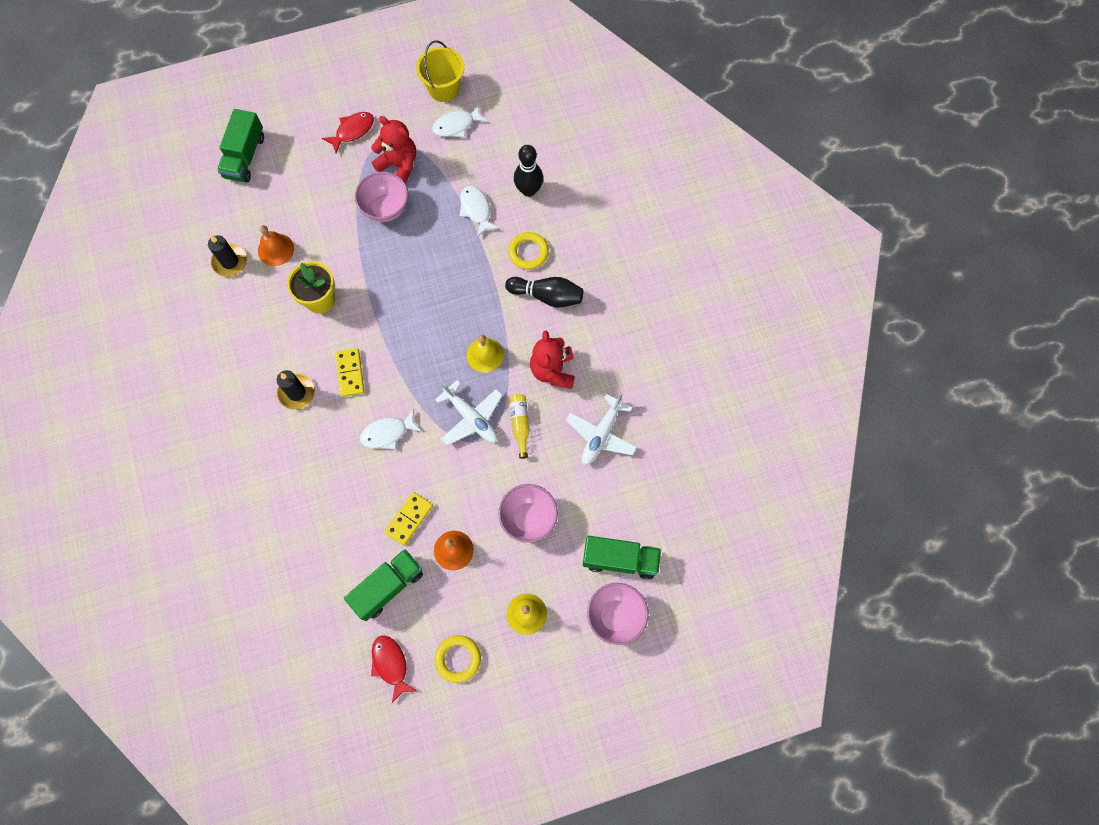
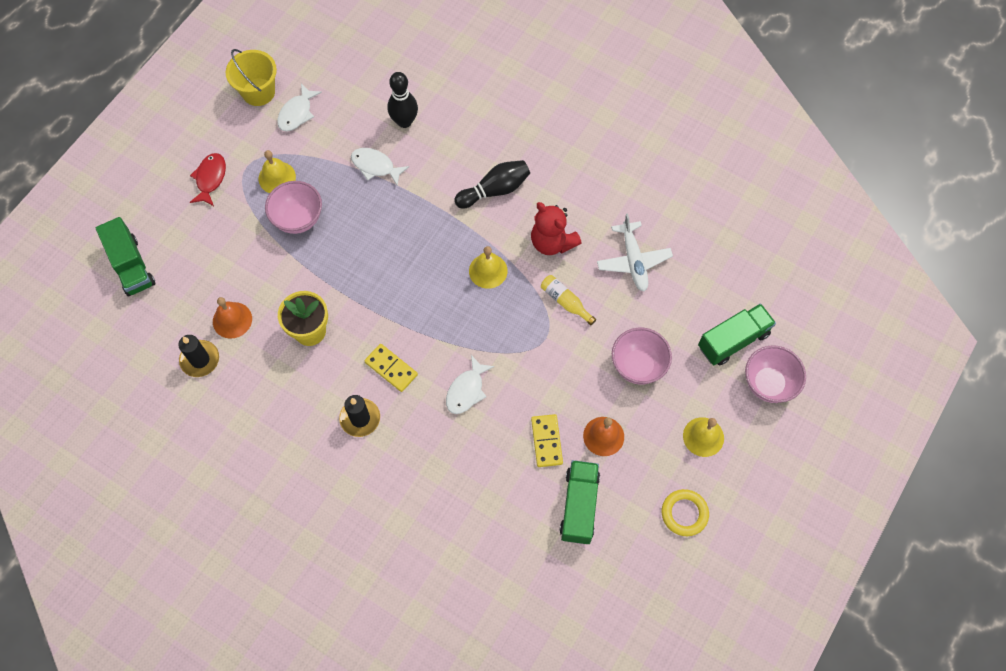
camera: 40 degrees left, 5 degrees down
(391, 664) = (637, 562): red fish -> none
(399, 165) = (277, 177): red teddy bear -> yellow bell
(471, 418) = (523, 326): white plane -> none
(528, 252) = (449, 168): yellow ring -> none

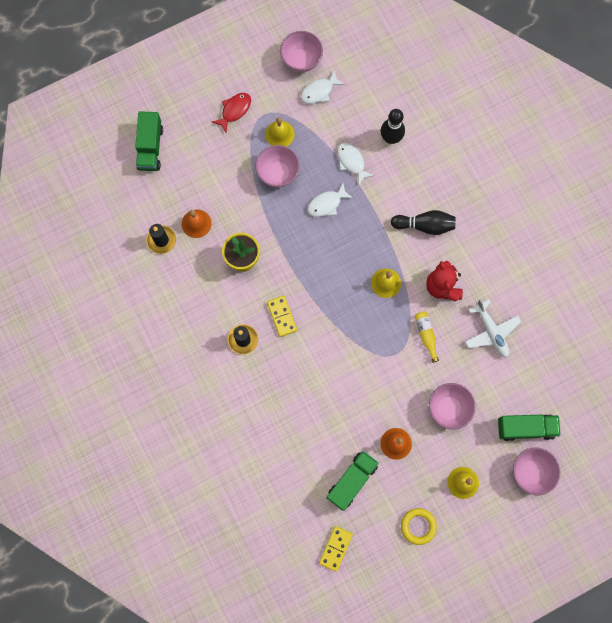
camera: 30 degrees right, 10 degrees up
(258, 92) = (301, 60): yellow bucket -> pink bowl
(466, 390) = (323, 360): white fish -> white fish (327, 204)
(546, 441) = (356, 425): yellow domino -> yellow domino (335, 548)
(633, 261) = (491, 332): white plane -> white plane turned 45 degrees counterclockwise

